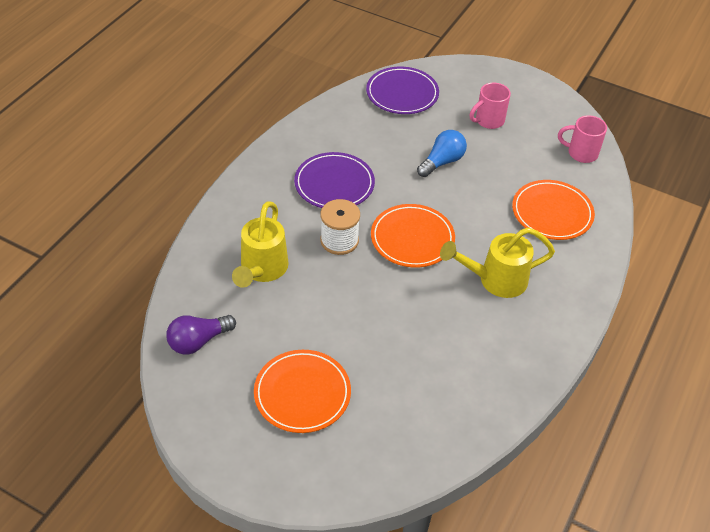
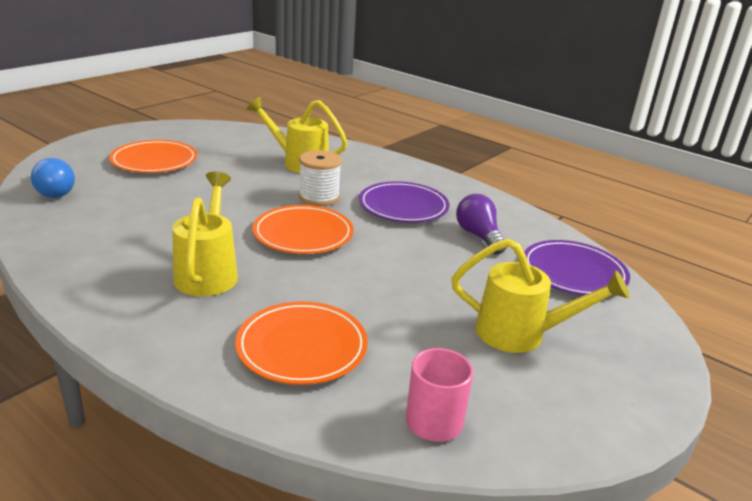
camera: 100 degrees right, 20 degrees down
(198, 341) = (238, 136): purple light bulb -> purple light bulb (479, 236)
(442, 162) = (430, 276): blue light bulb -> blue light bulb (53, 191)
(488, 121) = (521, 334): pink mug -> yellow watering can

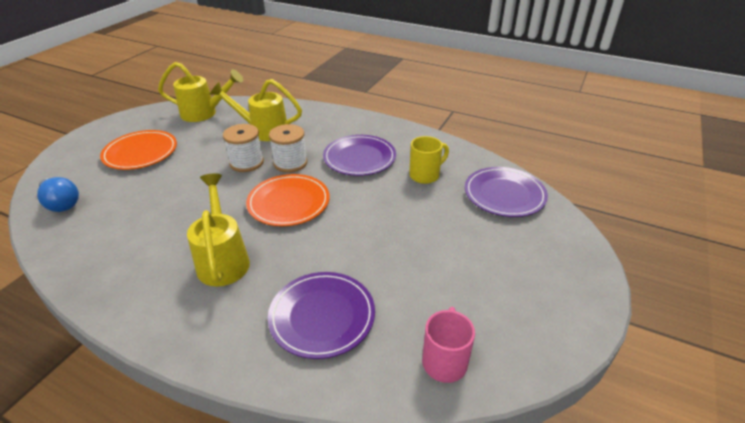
camera: 10 degrees left, 10 degrees up
(269, 189) = (246, 162): none -> white spool
(302, 347) = (322, 316): orange plate -> purple plate
(479, 236) = (425, 175): purple light bulb -> yellow mug
(521, 334) = (483, 262): yellow watering can -> yellow watering can (204, 113)

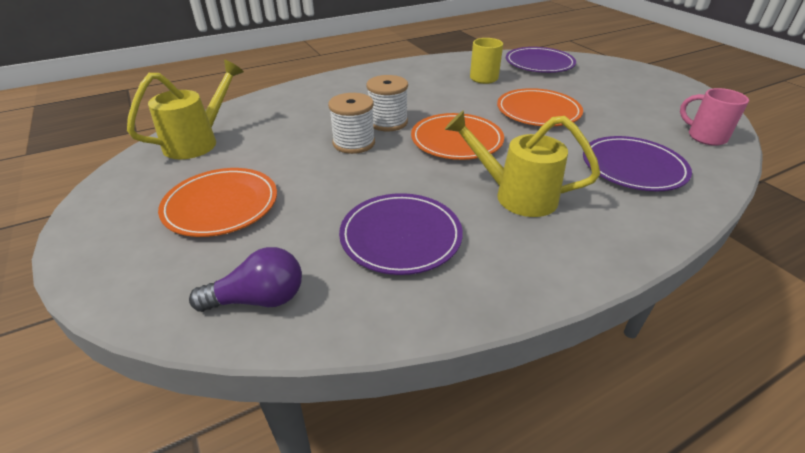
camera: 55 degrees left, 0 degrees up
(61, 203) = (258, 299): blue light bulb -> purple light bulb
(263, 131) = (303, 119): yellow watering can -> none
(359, 158) = (424, 92): purple plate -> purple plate (401, 236)
(385, 227) = (538, 111): none -> orange plate

